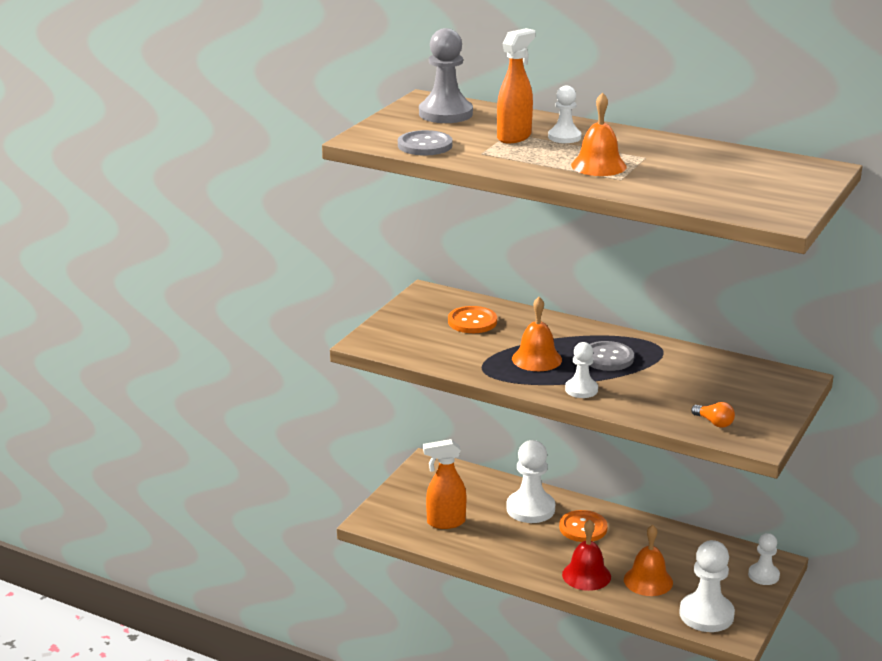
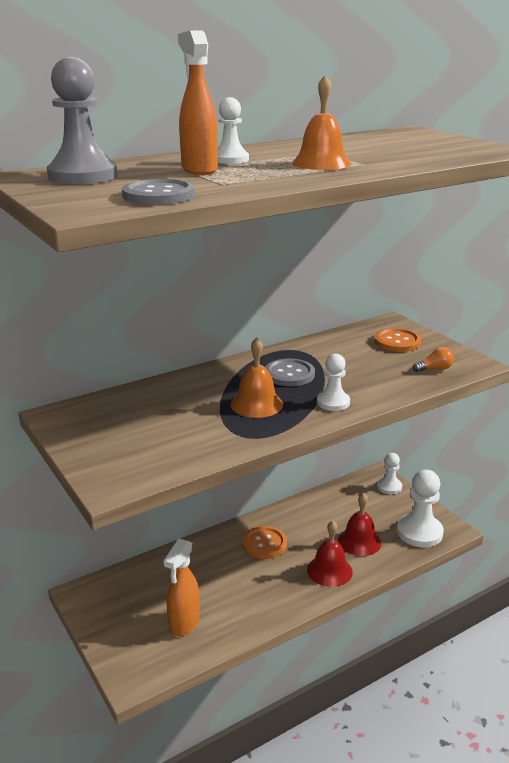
camera: 60 degrees left, 0 degrees up
(472, 322) = (147, 411): orange button -> orange button (397, 342)
(530, 509) = (212, 561): white pawn -> none
(648, 581) = (359, 541): orange bell -> red bell

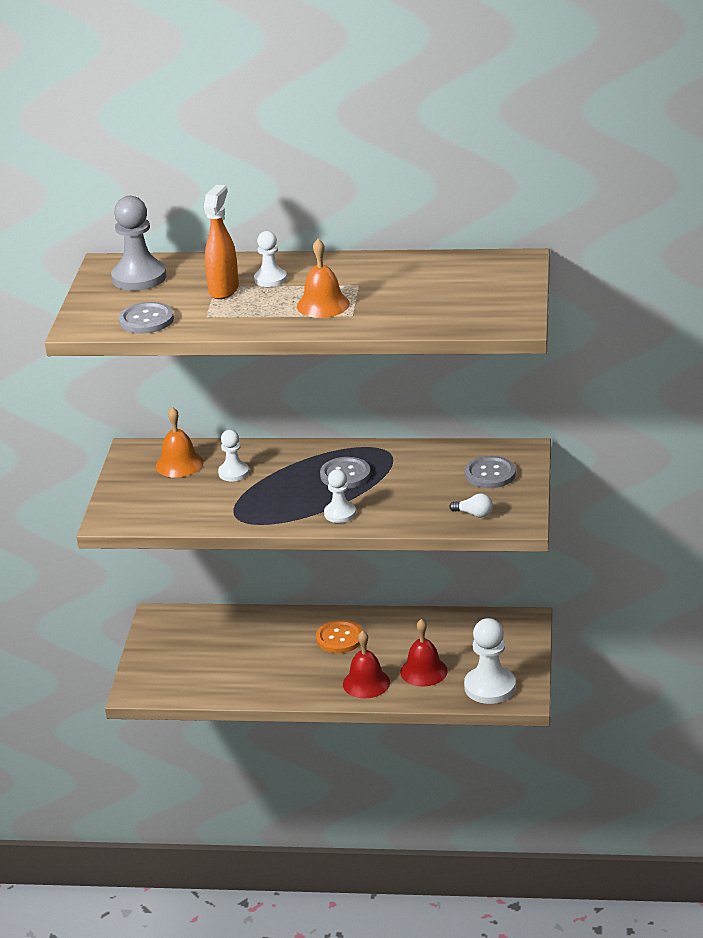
camera: 40 degrees right, 5 degrees up
(184, 623) = (207, 671): orange spray bottle -> none
(256, 404) = (281, 493): orange bell -> orange bell (179, 464)
(389, 487) = (521, 635): white pawn -> white pawn (233, 473)
(397, 342) = (490, 474): orange button -> grey button
(434, 369) = (474, 514): orange light bulb -> white light bulb

